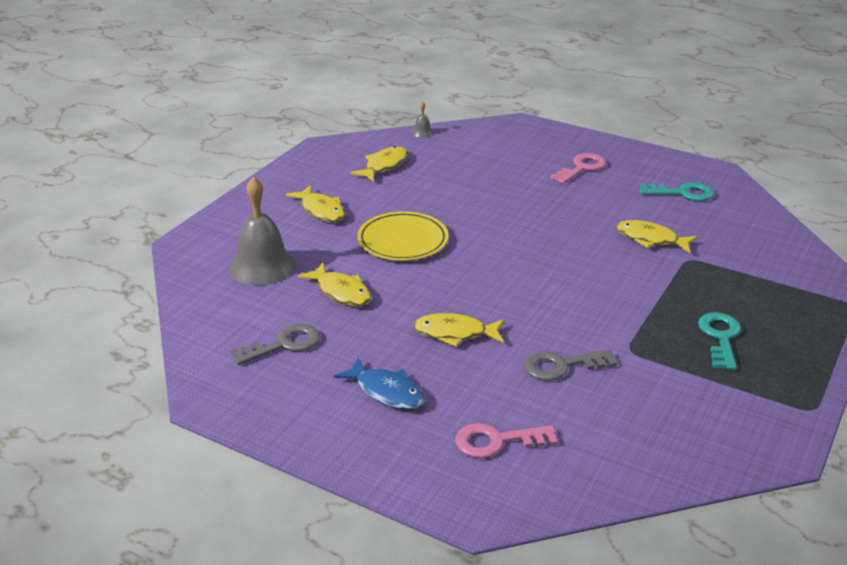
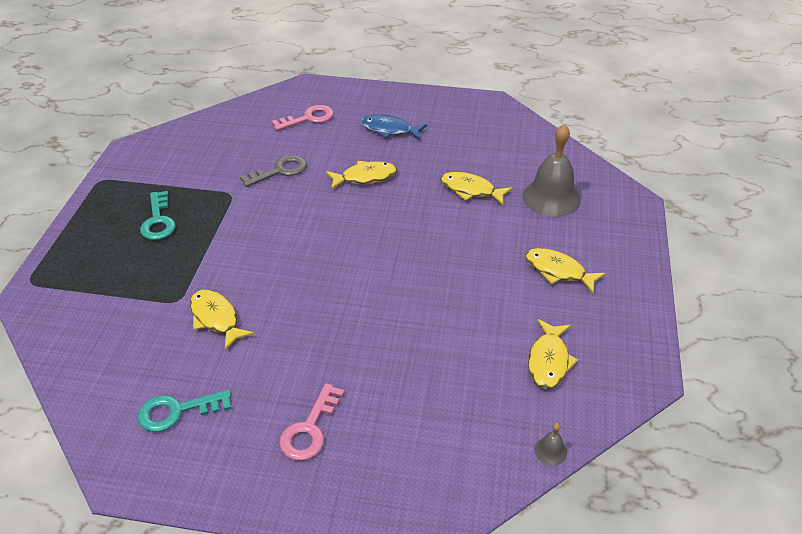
camera: 160 degrees right, 10 degrees up
(283, 345) = (478, 143): grey key -> none
(403, 240) = (456, 254): yellow plate -> none
(650, 239) = (216, 318): yellow fish -> yellow fish turned 135 degrees counterclockwise

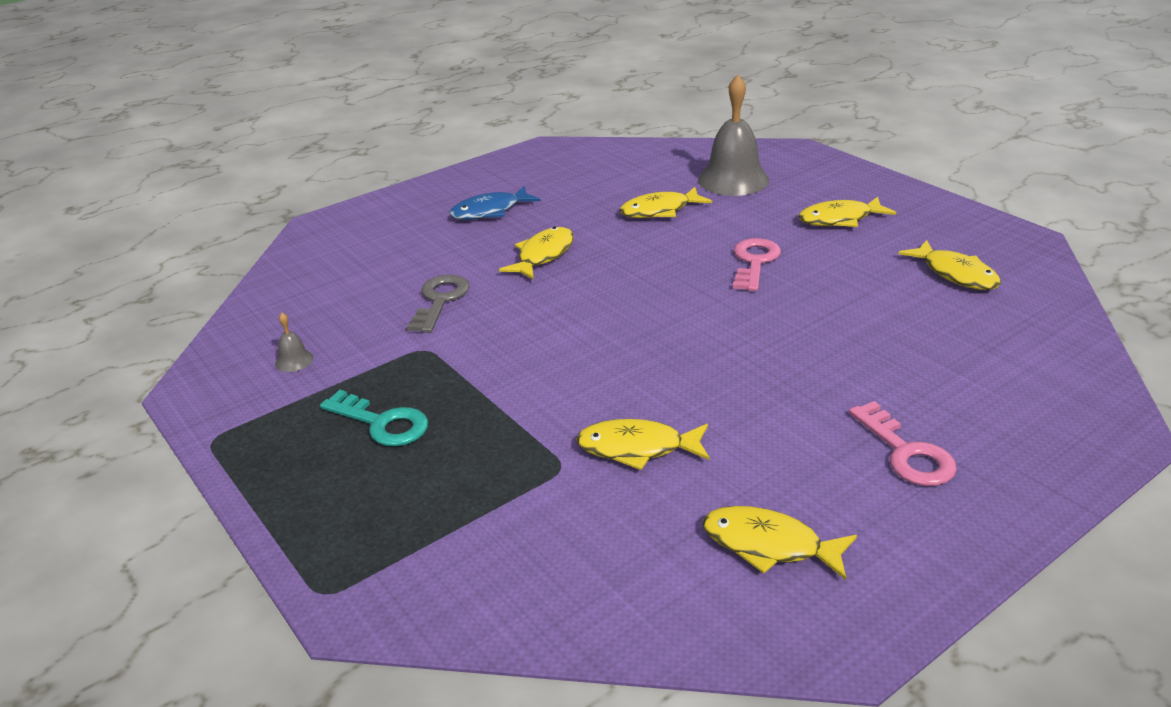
camera: 45 degrees left, 10 degrees down
(177, 411) = (769, 545): turquoise key -> yellow fish
(308, 118) = (380, 246): pink key -> pink key (754, 262)
(550, 451) = (1076, 323): grey bell -> grey bell (294, 360)

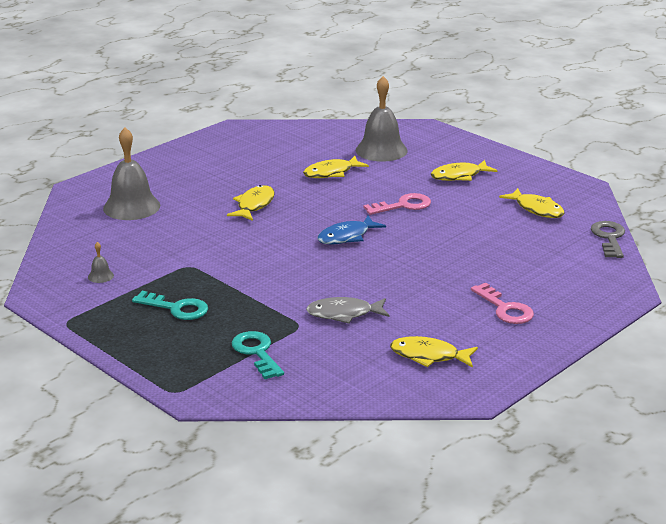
camera: 10 degrees left, 5 degrees down
(377, 253) = (131, 207): none -> grey bell
(440, 300) = (189, 236): grey key -> grey key (609, 238)
(481, 518) = (257, 353): none -> turquoise key
(490, 211) = (206, 176): blue fish -> blue fish (346, 237)
(637, 448) = (344, 314): yellow fish -> grey fish
(754, 262) = (403, 205): pink key -> pink key turned 60 degrees clockwise

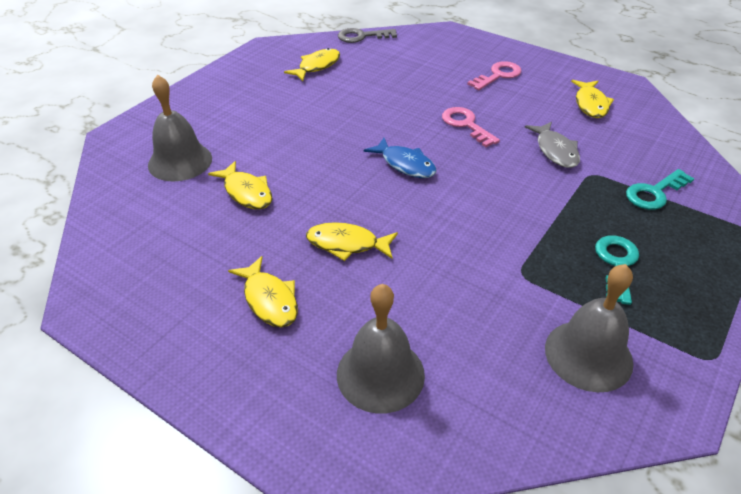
camera: 100 degrees left, 15 degrees up
(100, 276) = (588, 355): grey bell -> grey bell, size x2.43
(403, 205) = (324, 136): pink key -> pink key (466, 125)
(459, 176) = (249, 107): yellow fish -> yellow fish (269, 300)

